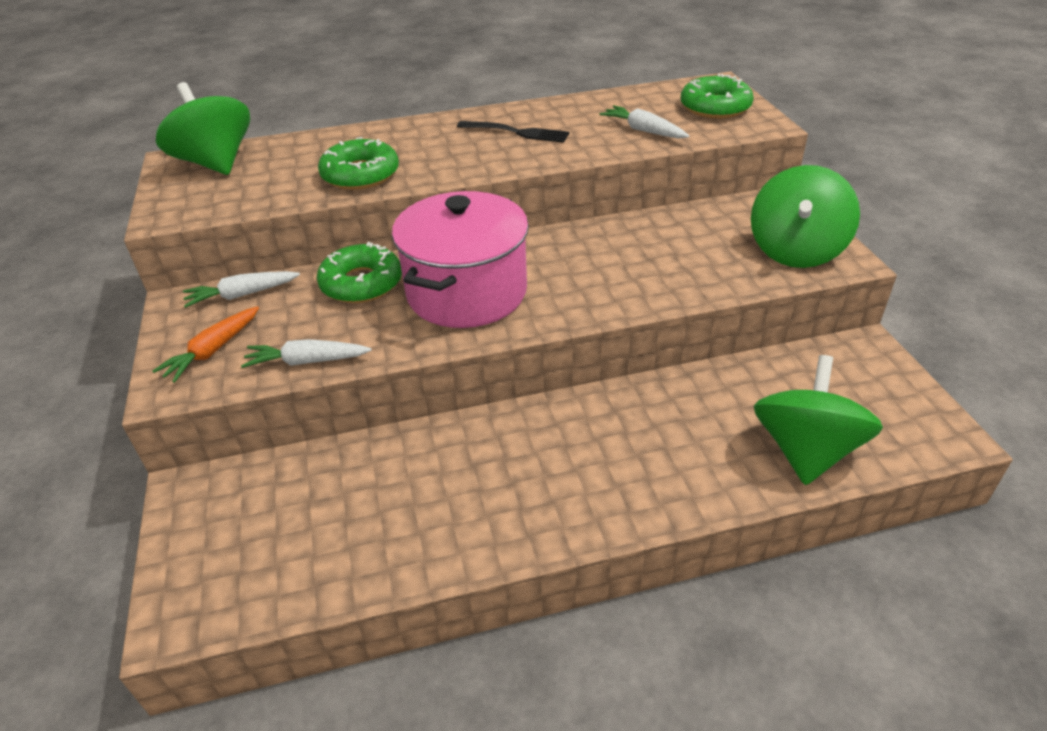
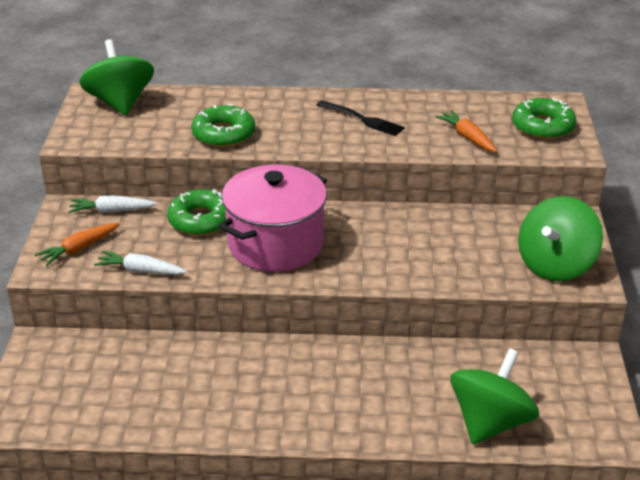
camera: 15 degrees right, 5 degrees down
(643, 130) = (467, 137): white carrot -> orange carrot

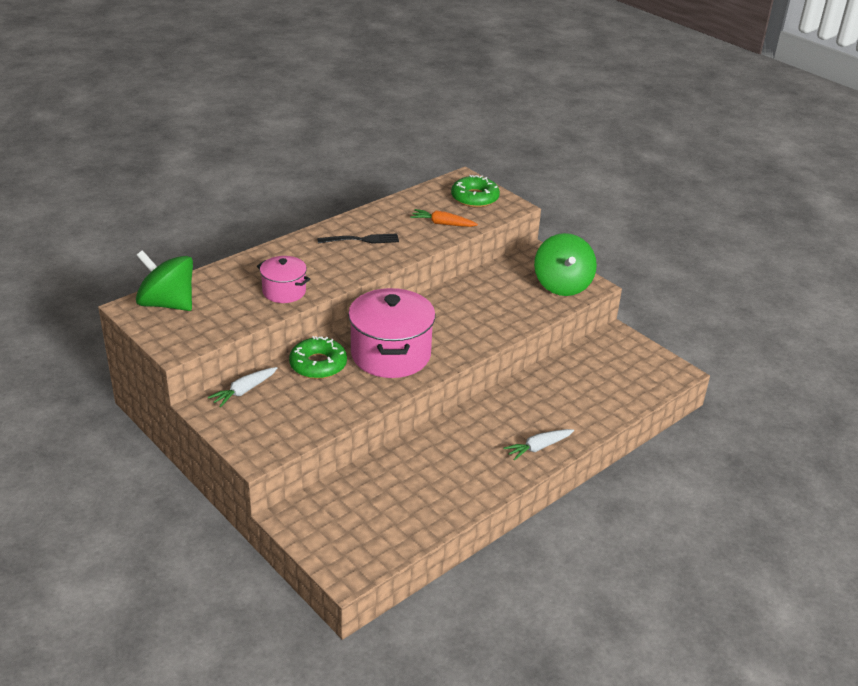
camera: 45 degrees left, 0 degrees up
(79, 249) = (262, 428): orange carrot -> none
(140, 271) = (329, 419): white carrot -> white carrot (538, 448)
(223, 134) = (284, 291): green donut -> pink pot
(490, 422) = (614, 398): green spinning top -> none

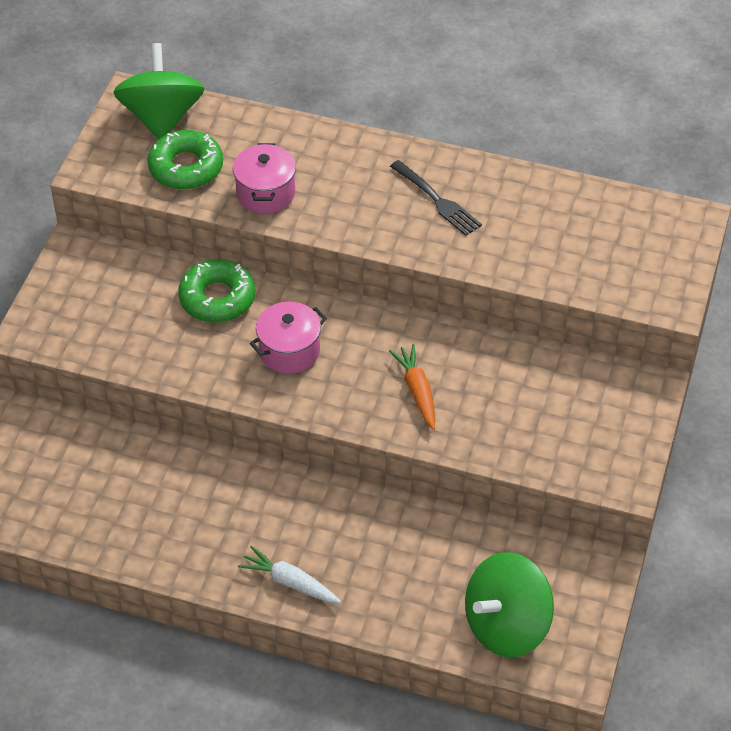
camera: 60 degrees right, 15 degrees up
(244, 391) = (122, 264): white carrot -> none
(391, 354) = (289, 351): pink pot -> pink pot, size x0.55
(442, 224) = (550, 255): orange carrot -> orange carrot (417, 391)
(474, 198) = (651, 255): green donut -> green donut (186, 167)
(562, 285) = (595, 449): green spinning top -> green spinning top (506, 625)

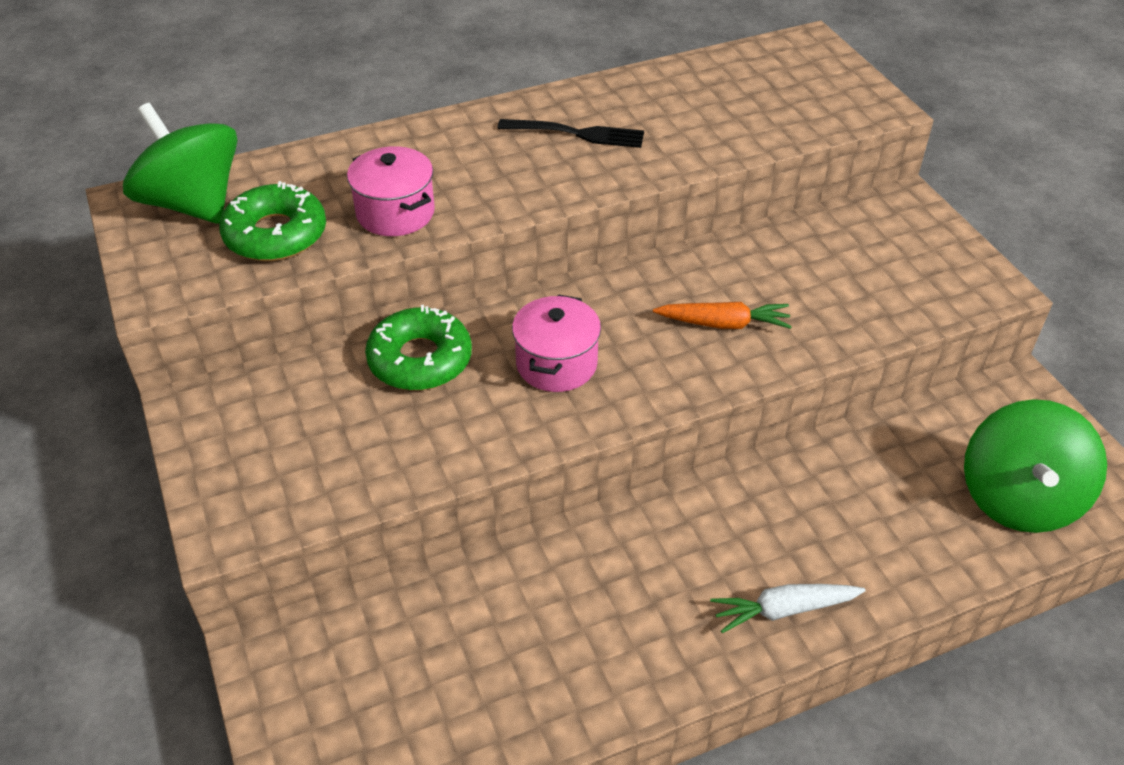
camera: 40 degrees left, 5 degrees down
(417, 391) = (724, 324): orange carrot -> orange carrot turned 150 degrees clockwise

